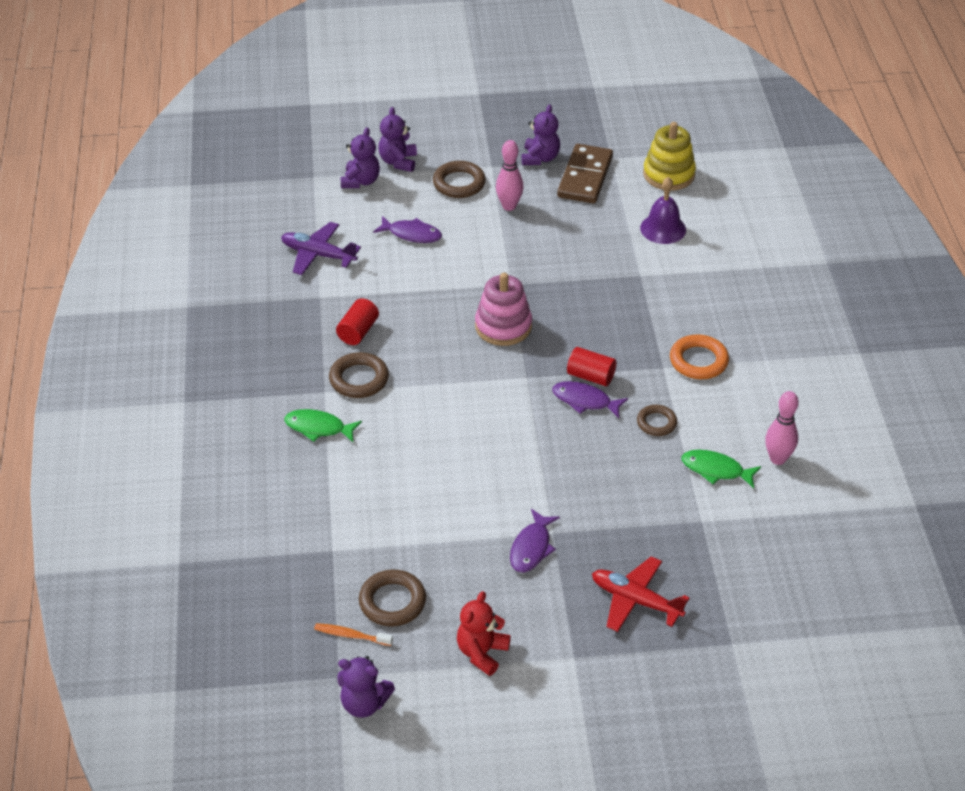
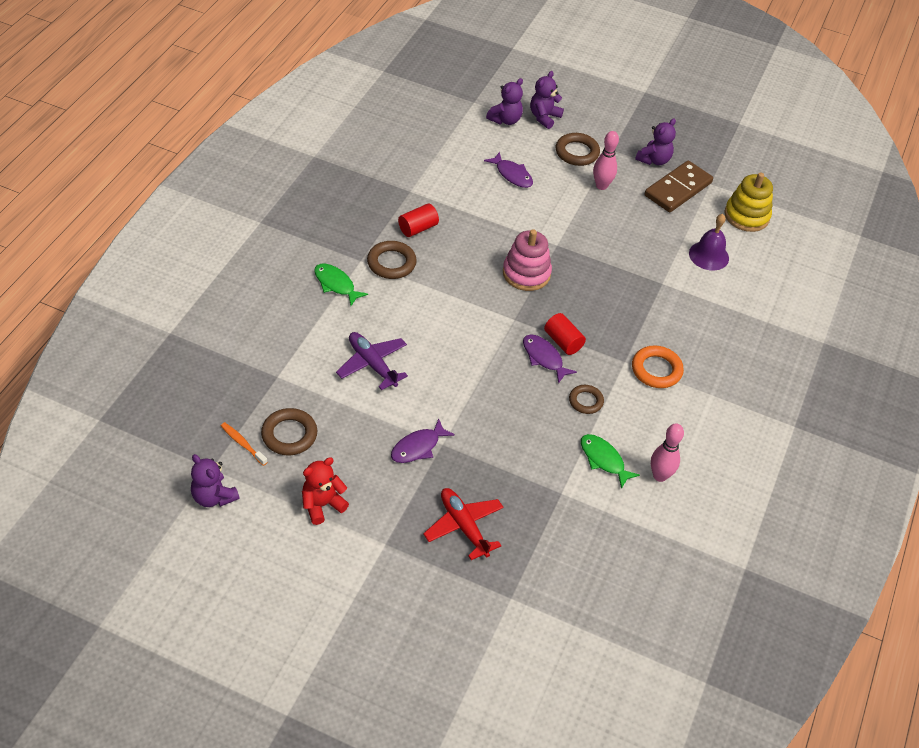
camera: 25 degrees right, 5 degrees up
(318, 255) = (433, 160): purple plane -> purple plane (372, 364)

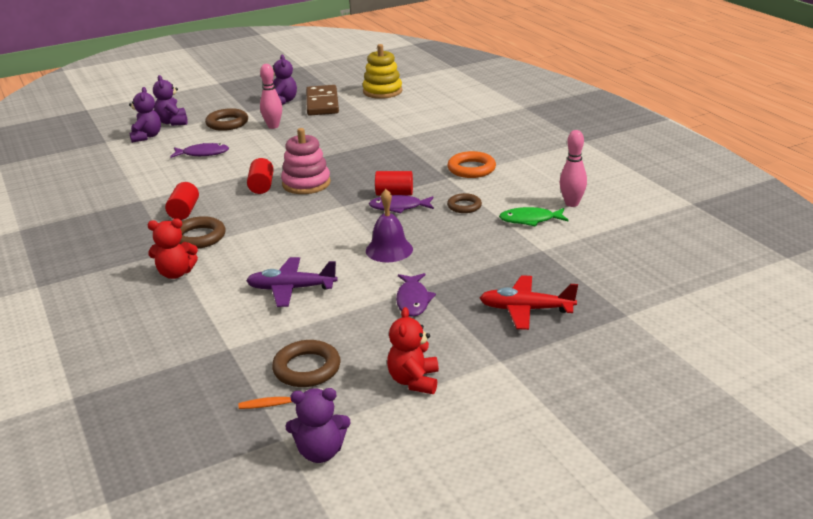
camera: 45 degrees left, 20 degrees down
(336, 284) = (176, 273): green fish -> red teddy bear
(496, 248) = (261, 186): none -> red cylinder
(709, 255) = (396, 115): purple bell -> purple bell (389, 250)

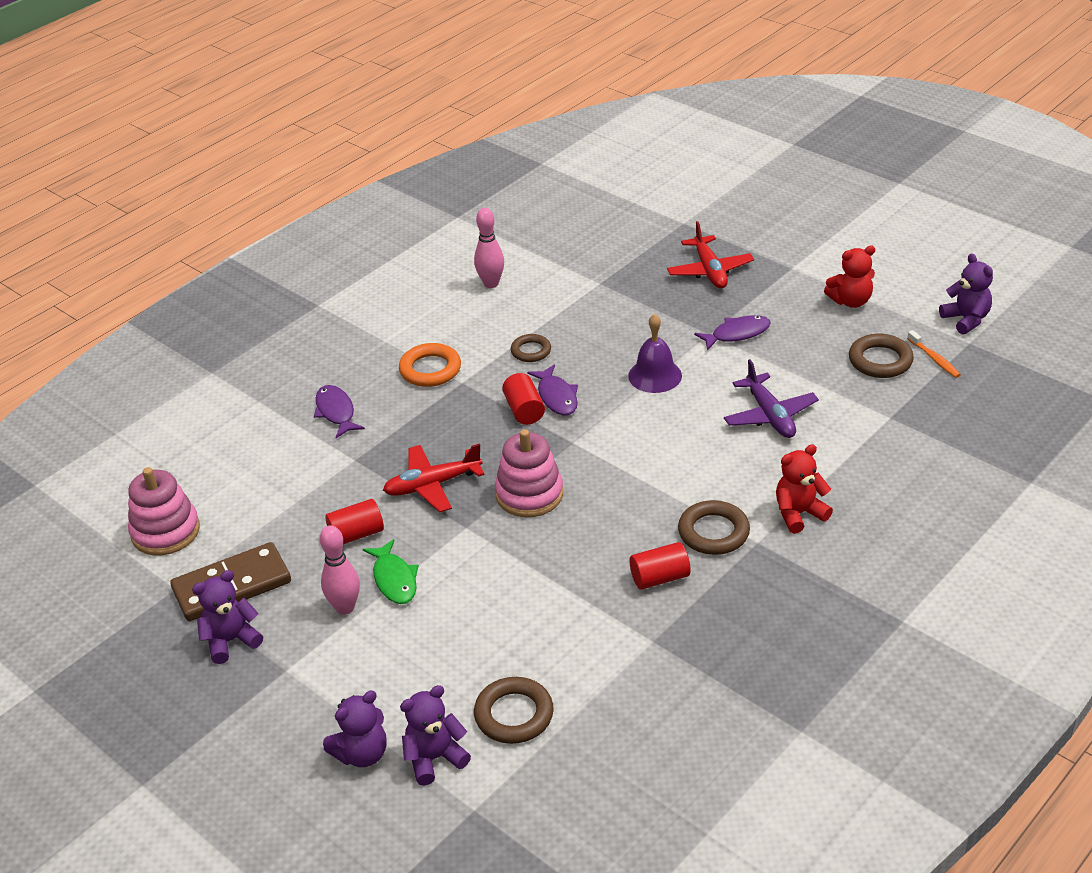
camera: 110 degrees left, 10 degrees up
(176, 273) = (799, 514): red teddy bear -> red teddy bear turned 90 degrees counterclockwise
(203, 153) = (476, 646): purple fish -> purple fish (336, 412)
(227, 123) = (347, 672): brown ring -> brown ring (514, 715)
(261, 186) = (555, 534): red cylinder -> red cylinder (356, 534)
(347, 157) = (432, 485): none -> red plane
(382, 91) = (165, 531): yellow stacking toy -> pink stacking toy
(530, 220) = (541, 302): green fish -> green fish (394, 579)

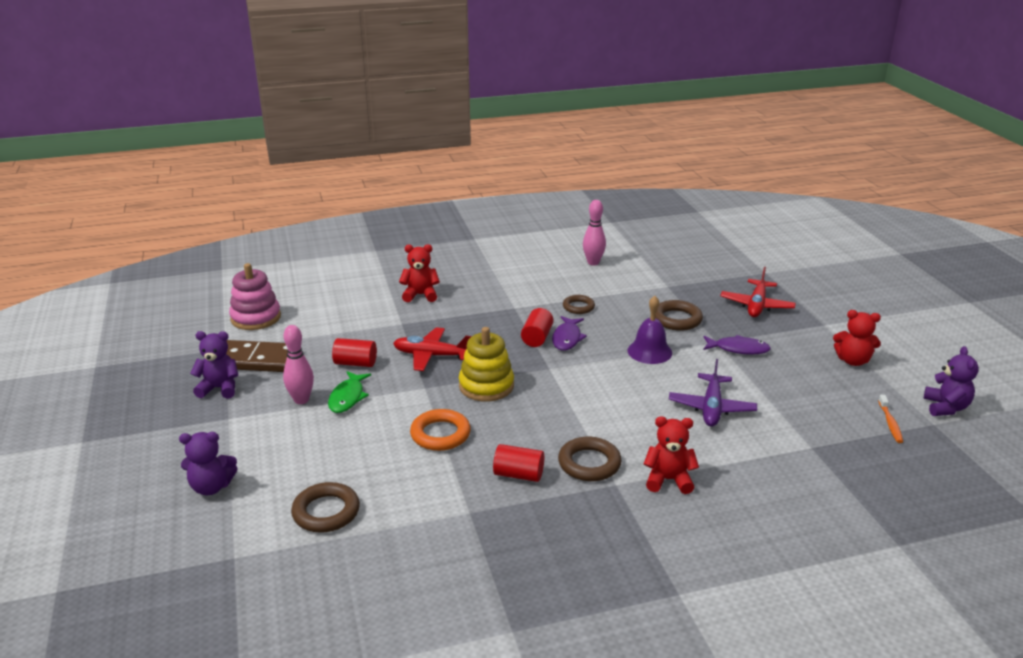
camera: 30 degrees right, 10 degrees down
(336, 412) = (420, 295): purple fish -> red teddy bear
(430, 369) = (502, 294): orange ring -> orange ring (440, 434)
(434, 758) = (248, 512): purple teddy bear -> none
(529, 494) = (486, 386): pink stacking toy -> yellow stacking toy
(880, 360) = (840, 407): brown ring -> brown ring (677, 319)

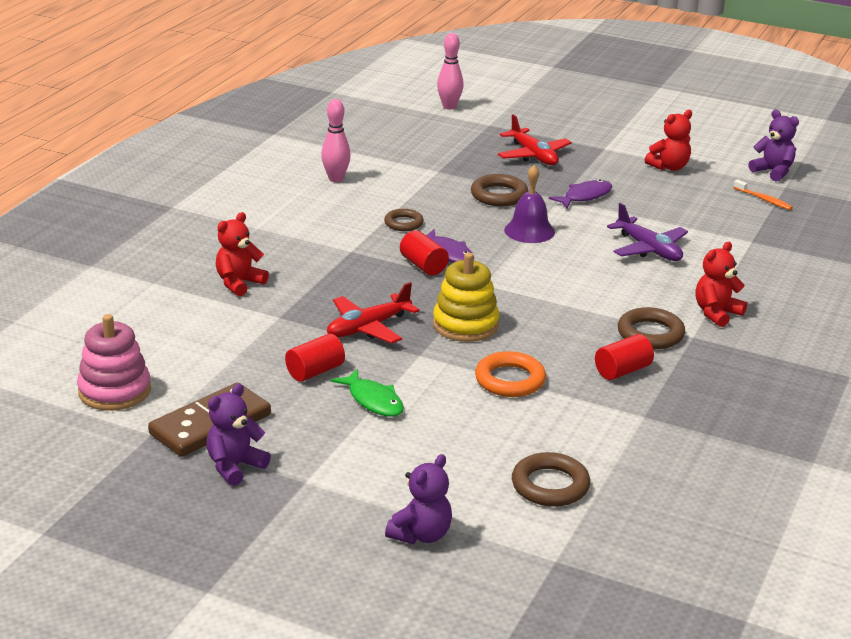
camera: 50 degrees left, 0 degrees up
(301, 400) = (337, 427): pink bowling pin -> pink bowling pin (449, 107)

